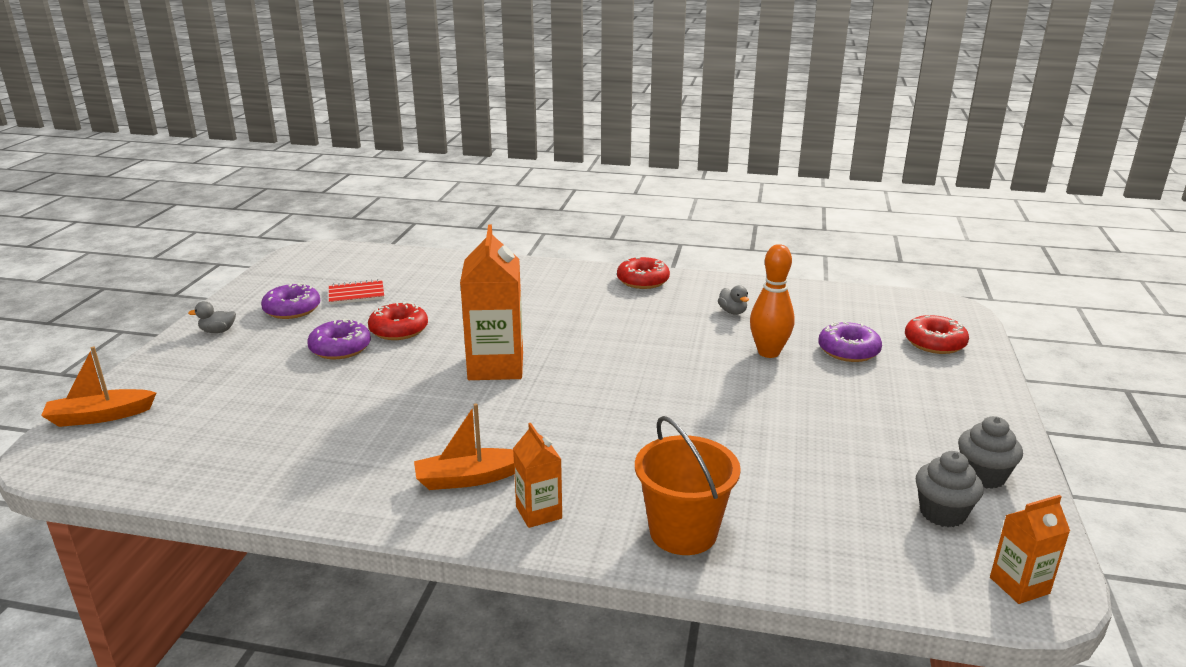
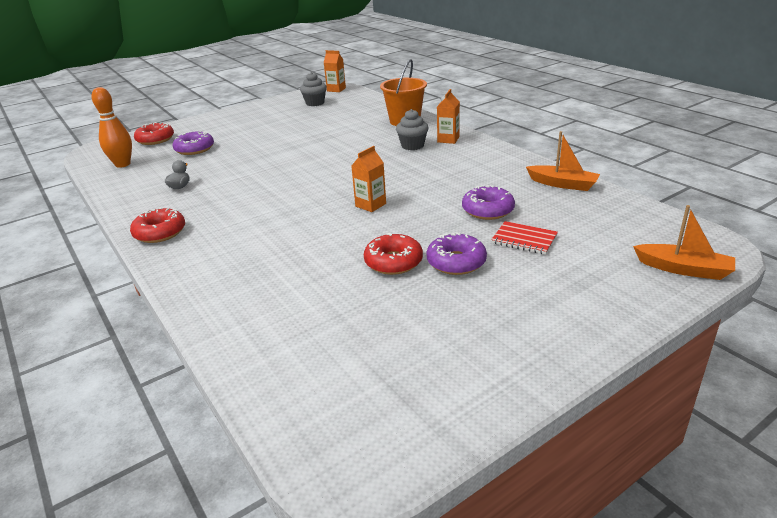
camera: 135 degrees left, 5 degrees up
(218, 331) = (557, 334): grey duck -> none
(292, 309) = (462, 334): purple donut -> purple donut (487, 210)
(356, 294) = (381, 328): red notebook -> red notebook (524, 239)
(468, 478) = (462, 158): orange boat -> orange boat (563, 184)
(496, 366) = (370, 205): orange carton -> orange carton, size x0.53
(768, 352) = (226, 160): orange bowling pin -> orange bowling pin (123, 164)
(983, 476) = (278, 105): grey cupcake -> grey cupcake (412, 146)

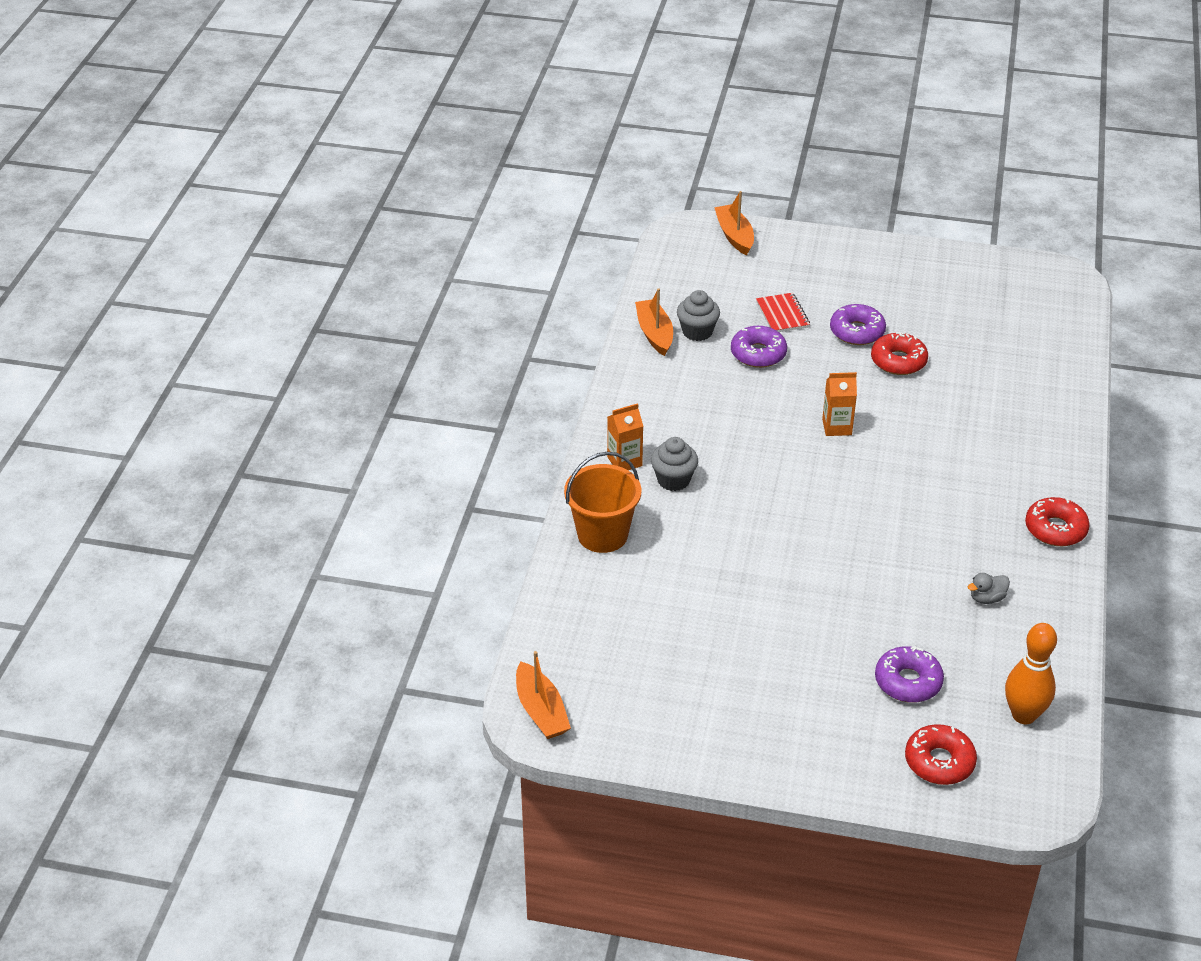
camera: 135 degrees left, 10 degrees up
(315, 103) = (627, 688): grey cupcake -> grey cupcake (697, 332)
(336, 89) = (541, 711): orange carton -> orange boat

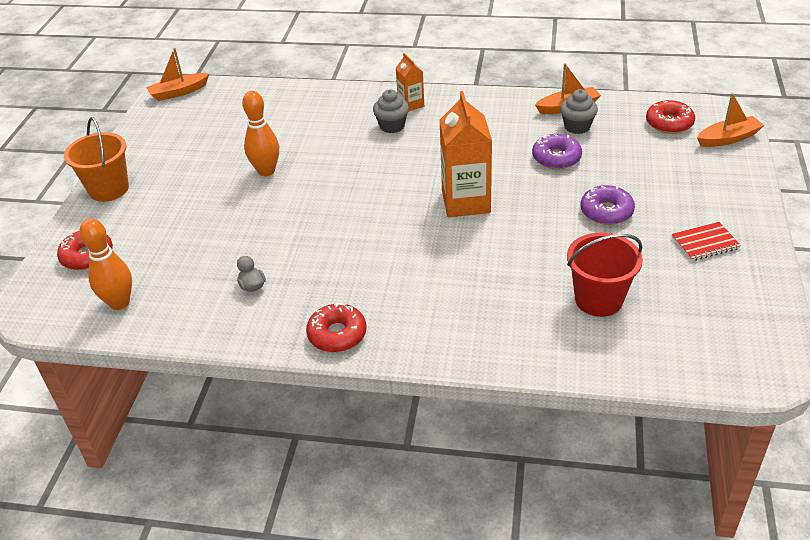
camera: 90 degrees right, 0 degrees up
(602, 535) = (333, 101): orange bucket -> orange bucket (109, 189)
(763, 597) = (266, 171): none -> orange bowling pin
(782, 314) = (617, 169): red notebook -> red notebook (705, 243)
(837, 427) = (466, 202): orange carton -> orange carton, size x1.88
(898, 361) = (568, 237): red donut -> red donut (669, 123)
(908, 682) = (169, 241): purple donut -> none
(990, 354) = (598, 299): none -> red bucket

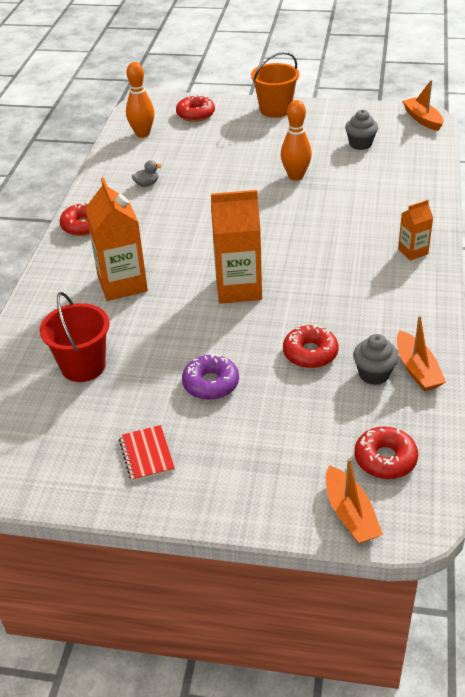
camera: 90 degrees right, 0 degrees up
(392, 126) = (370, 241): grey cupcake -> grey cupcake (360, 144)
(458, 285) = (122, 284): none -> orange carton
(556, 158) = (310, 353): purple donut -> red donut

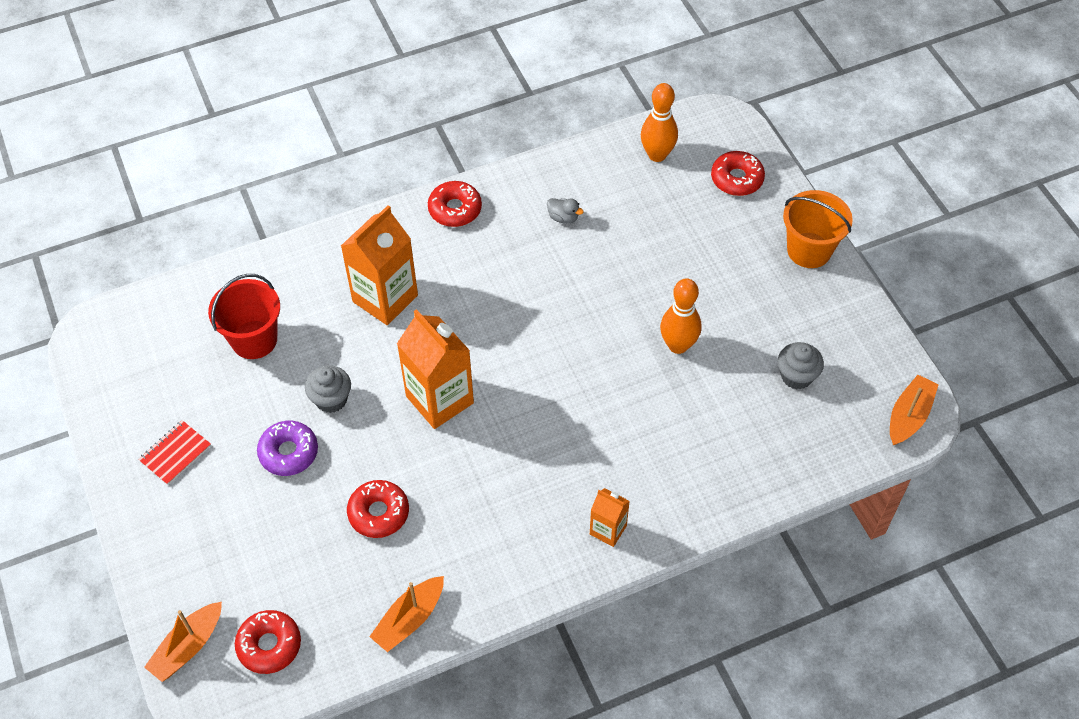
camera: 55 degrees right, 15 degrees up
(374, 374) = (380, 583): grey cupcake -> grey cupcake (331, 399)

